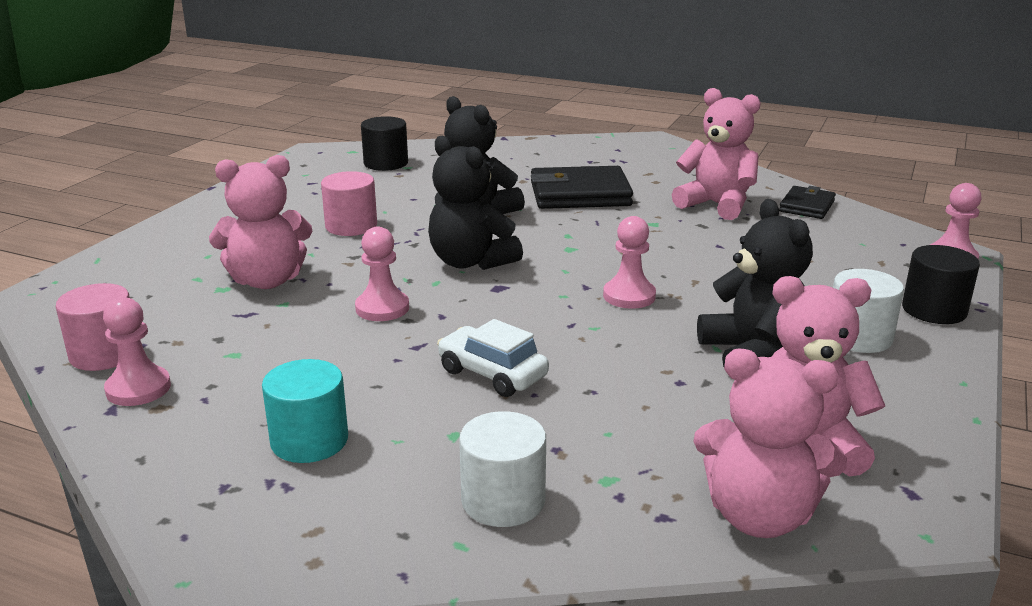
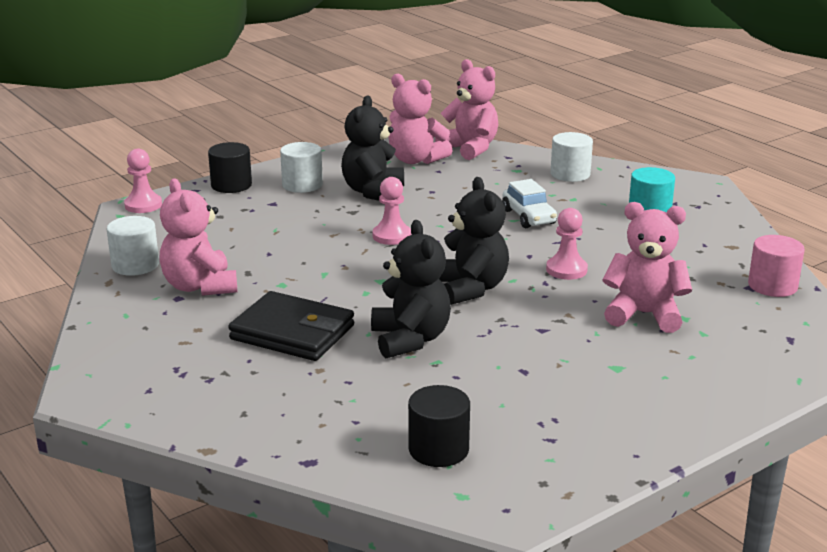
camera: 150 degrees left, 0 degrees up
(138, 388) = (746, 259): pink pawn -> none
(351, 226) = (543, 354): pink cylinder -> none
(807, 206) = (135, 265): black wallet -> white cylinder

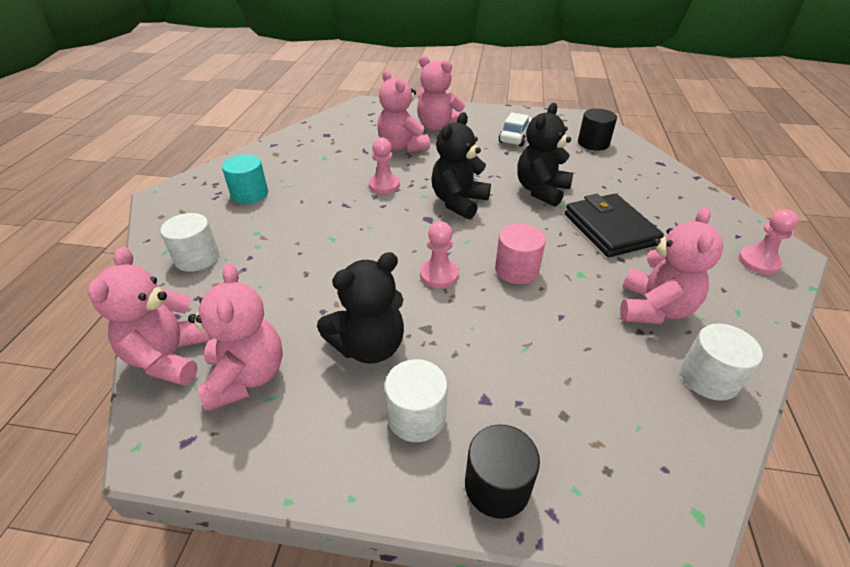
camera: 135 degrees left, 15 degrees up
(143, 205) = (653, 520): pink pawn -> pink pawn (758, 262)
(528, 217) = (319, 234): white car -> white car (515, 137)
(673, 364) = (437, 126): none -> pink teddy bear
(772, 286) = (317, 130): pink cylinder -> pink cylinder (516, 270)

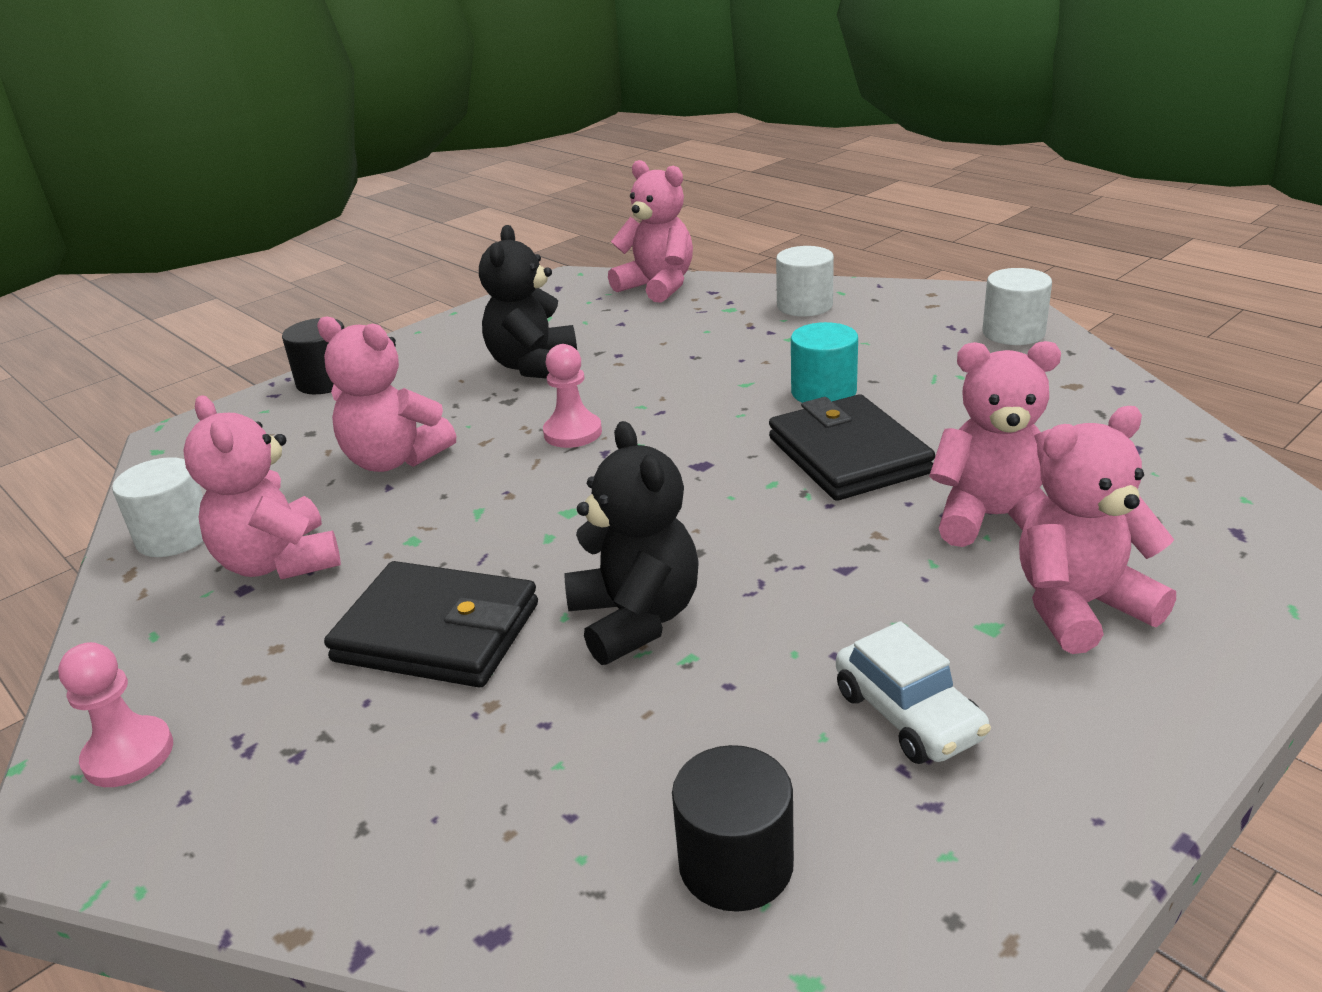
camera: 130 degrees right, 10 degrees down
(246, 377) = (586, 311): pink teddy bear -> pink teddy bear (394, 460)
(250, 194) = (934, 348): turquoise cylinder -> turquoise cylinder (823, 392)
(384, 185) = (848, 455): pink pawn -> black wallet
(416, 416) = (430, 368): white cylinder -> white cylinder (1013, 333)
(458, 202) = (712, 508): black teddy bear -> none
(516, 270) = (497, 491): pink cylinder -> none

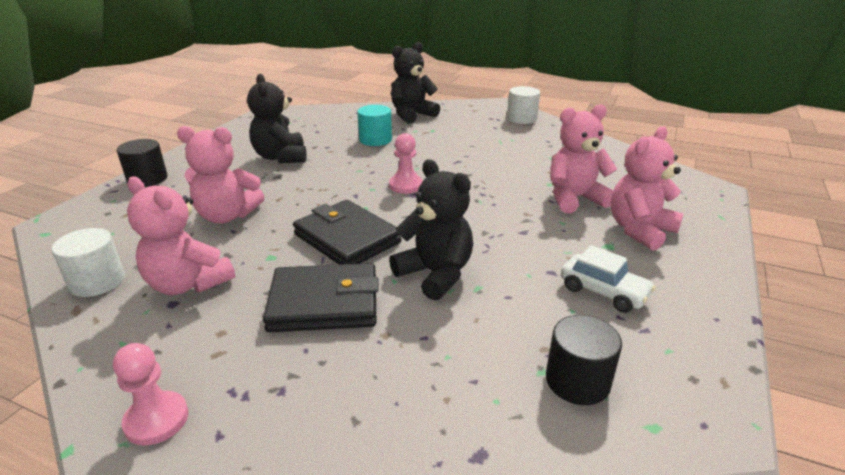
camera: 25 degrees left, 0 degrees up
(572, 433) = (329, 188): pink pawn -> pink pawn (405, 185)
(657, 286) = (325, 112): pink teddy bear -> none
(804, 306) = (412, 115): white cylinder -> black teddy bear
(823, 392) = (451, 153): turquoise cylinder -> turquoise cylinder (375, 140)
(848, 455) = (486, 180): black wallet -> black wallet (347, 238)

